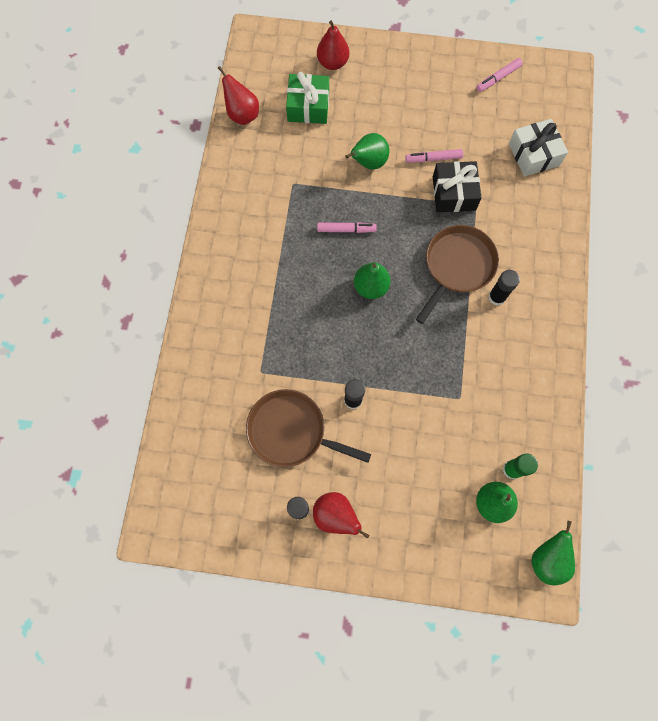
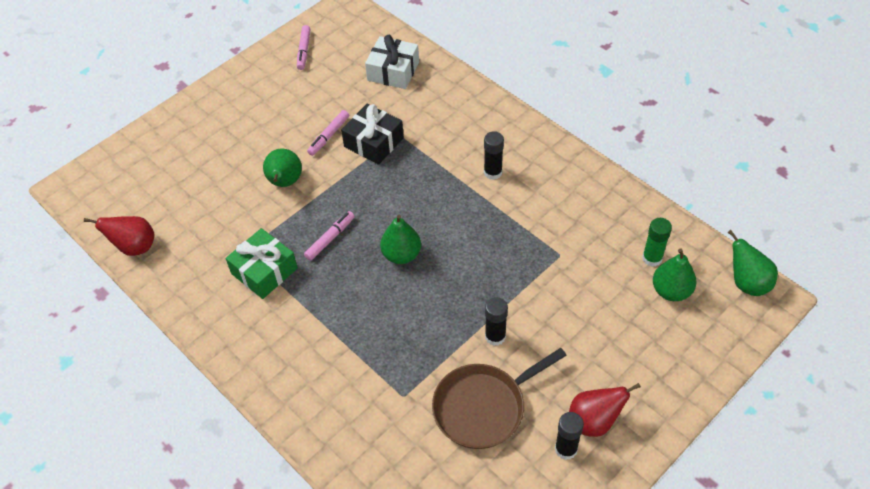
camera: 50 degrees left, 20 degrees down
(308, 106) = (184, 192): green gift -> green gift (264, 271)
(332, 63) = (163, 148): red pear -> none
(457, 266) = (440, 181): brown pan -> none

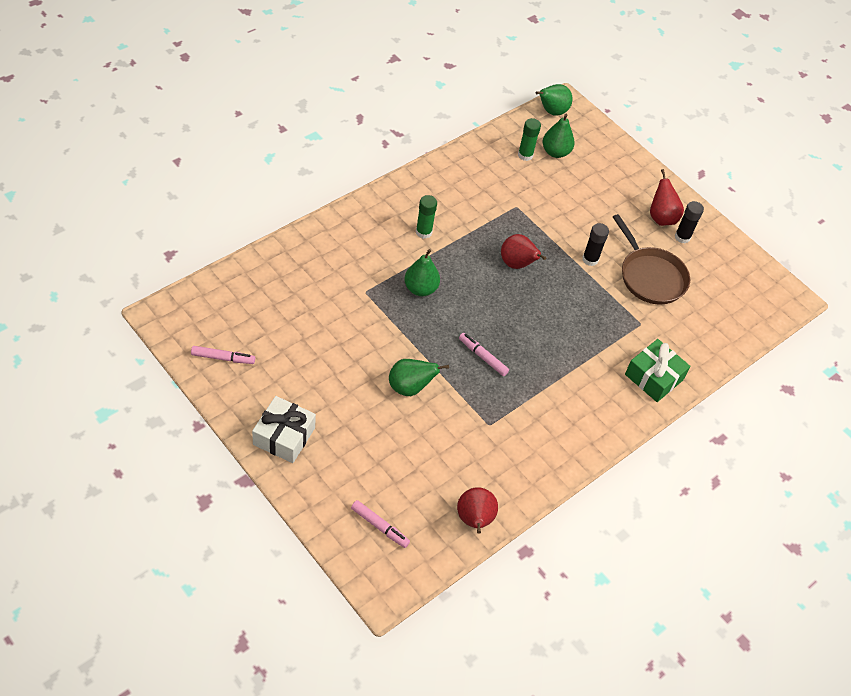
camera: 95 degrees left, 0 degrees up
(264, 271) = (514, 410): green gift -> green gift (653, 377)
(329, 136) = (355, 347): pink marker -> pink marker (380, 526)
(374, 142) = (370, 312): black gift -> none
(393, 71) = (276, 285): white gift -> white gift (284, 436)
(401, 255) = (506, 307): green pear -> green pear (420, 289)
(468, 261) = (517, 264): none -> red pear
(493, 172) = (423, 232): black glue stick -> green glue stick

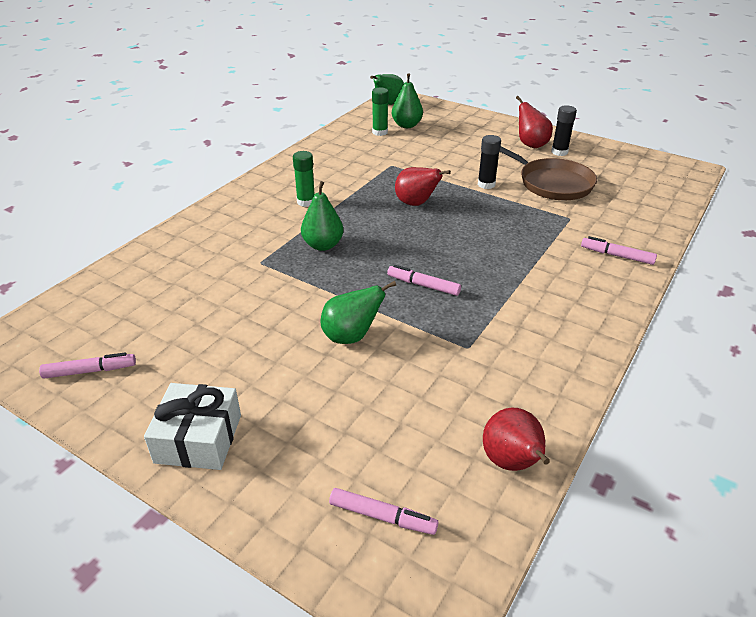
camera: 10 degrees left, 15 degrees down
(653, 377) = (617, 256): green gift -> pink marker

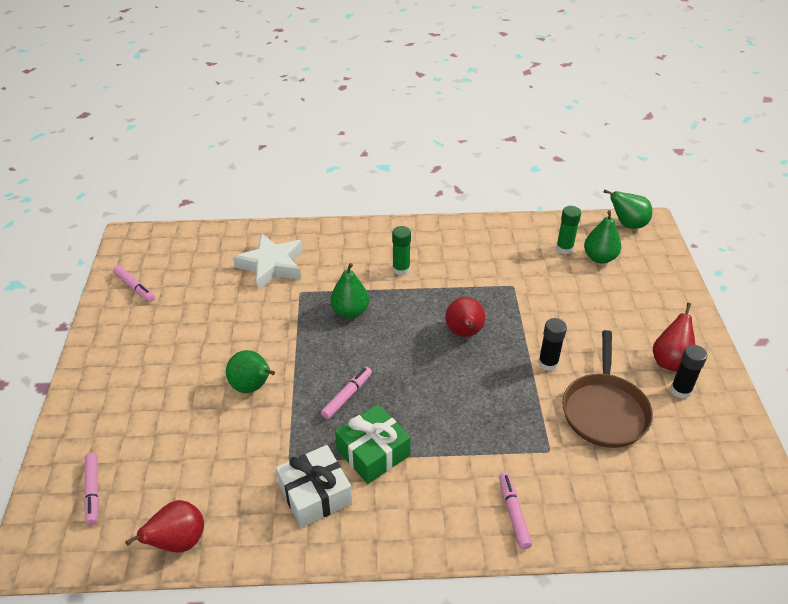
camera: 55 degrees right, 5 degrees up
(198, 438) = (109, 369): white gift -> white gift (315, 494)
(200, 265) = (272, 266): none -> white star
(423, 285) = (347, 396): pink marker -> pink marker turned 45 degrees clockwise
(501, 296) = (373, 452): none -> green gift

